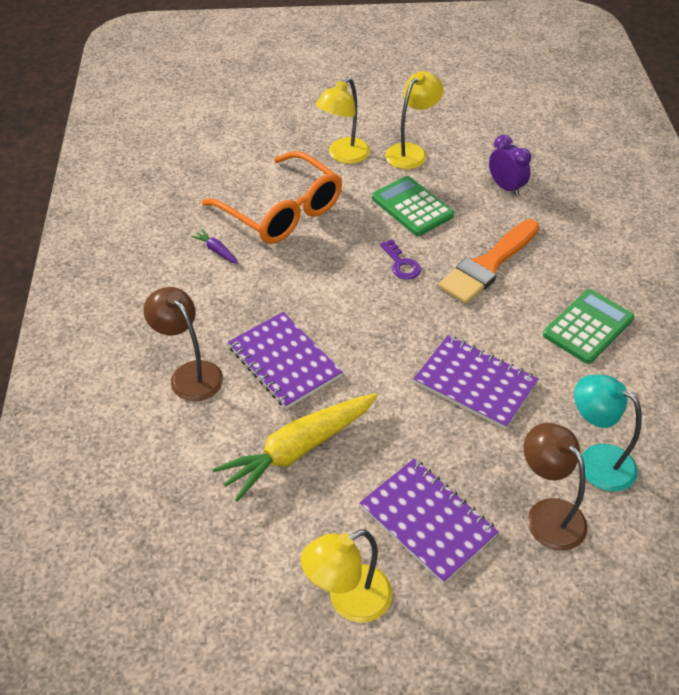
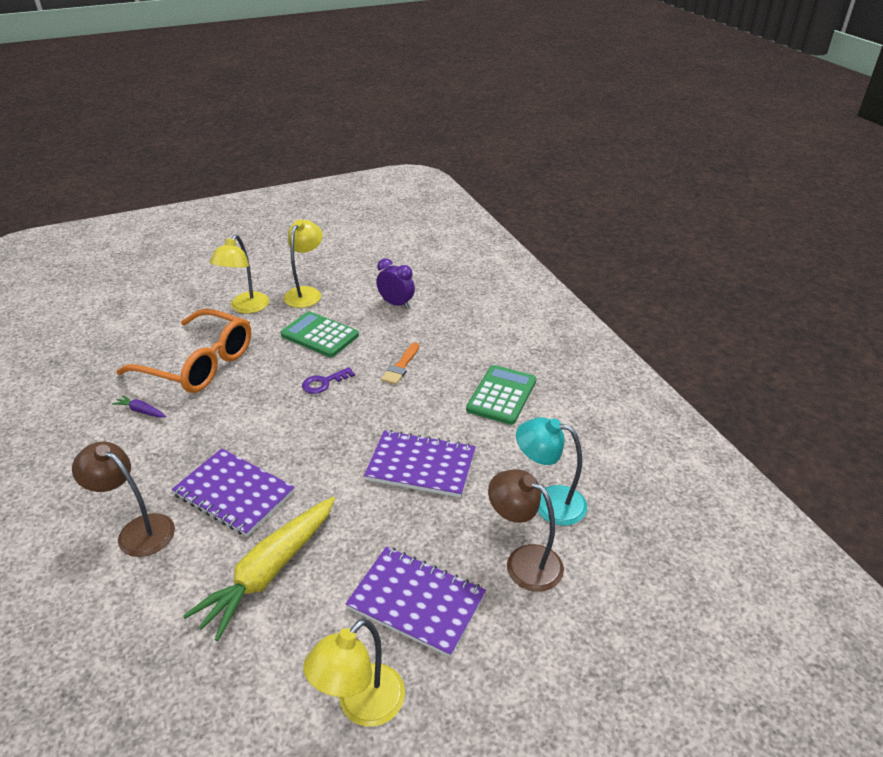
camera: 20 degrees left, 10 degrees down
(401, 264) = (324, 383): purple key -> purple key turned 105 degrees clockwise
(488, 265) = (401, 366): orange brush -> orange brush, size x0.53

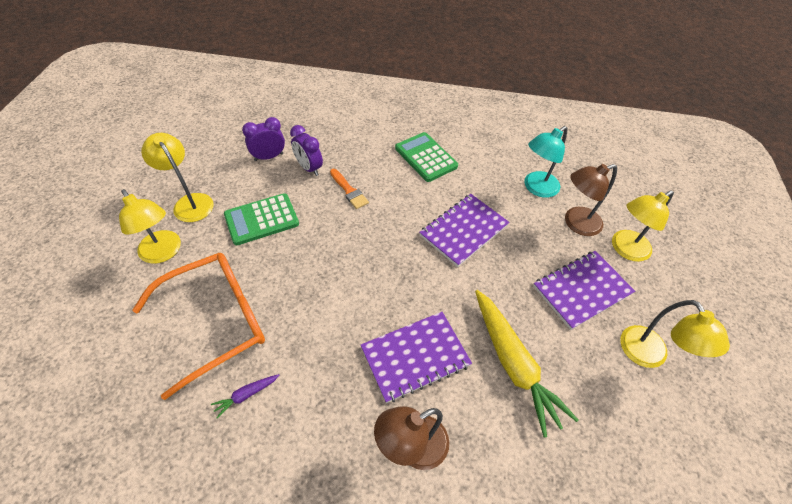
camera: 60 degrees left, 15 degrees up
(324, 383) = (327, 243): purple key -> none
(406, 331) = (309, 168): none -> purple clock
(524, 629) = (625, 249): none -> yellow lamp

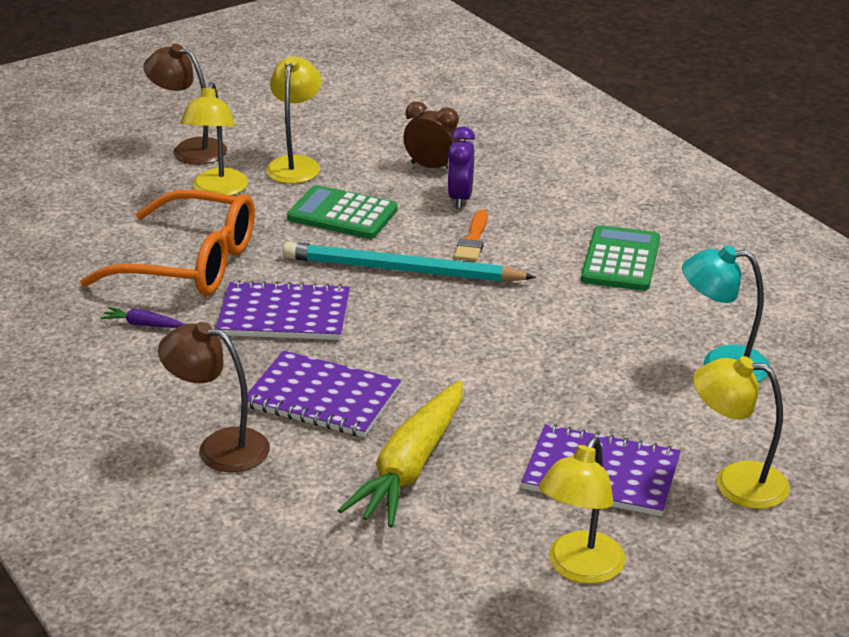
camera: 50 degrees right, 20 degrees down
(269, 157) = (432, 167): purple clock -> brown clock
(340, 235) = (402, 270): none -> turquoise pencil
(464, 230) = (548, 345): purple notebook -> purple notebook (284, 315)
(576, 223) = (712, 423): brown lamp -> brown lamp (189, 149)

